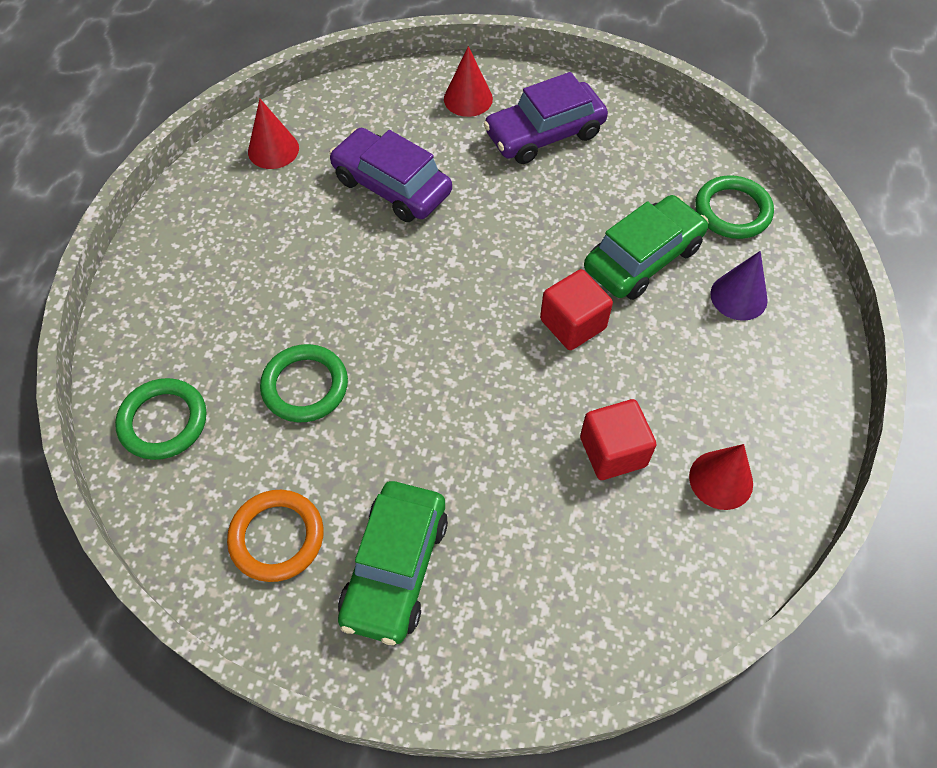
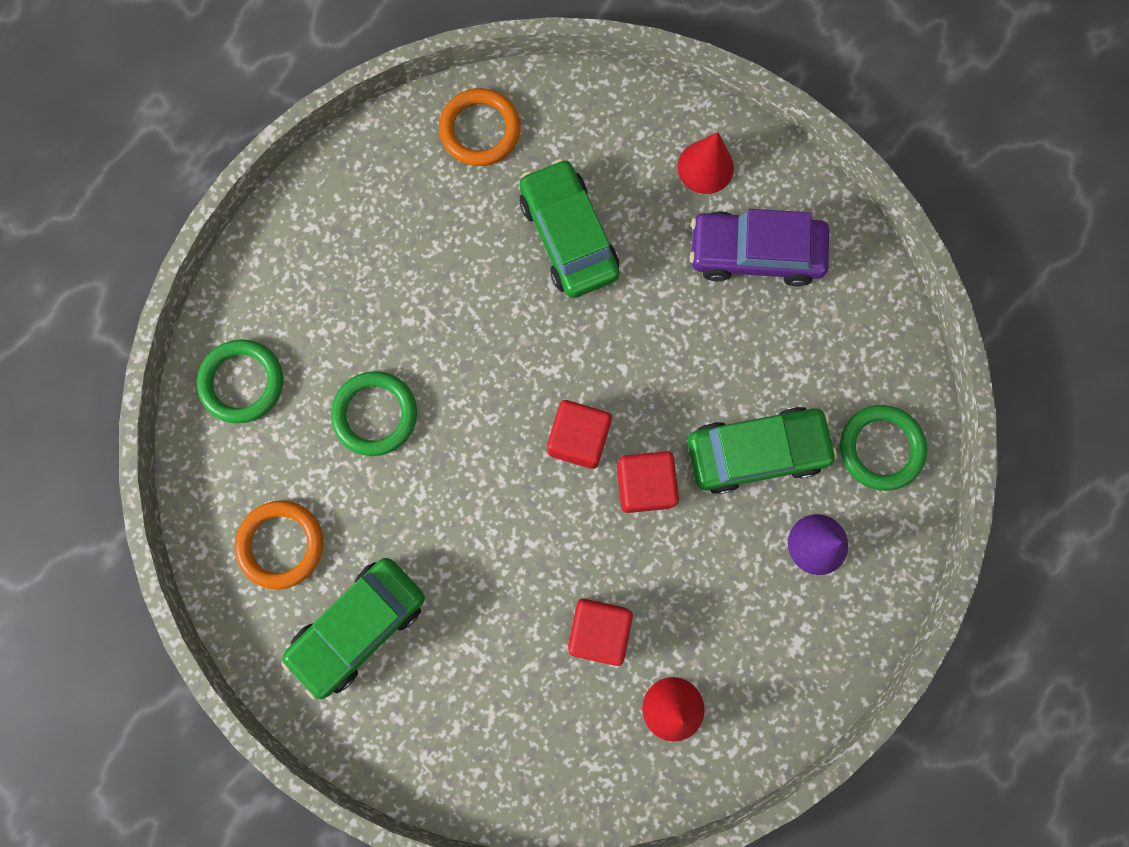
camera: 30 degrees right, 20 degrees up
(273, 149) = (480, 130): red cone -> orange ring
(391, 186) = (568, 236): purple car -> green car
(495, 318) = (578, 438): none -> red cube

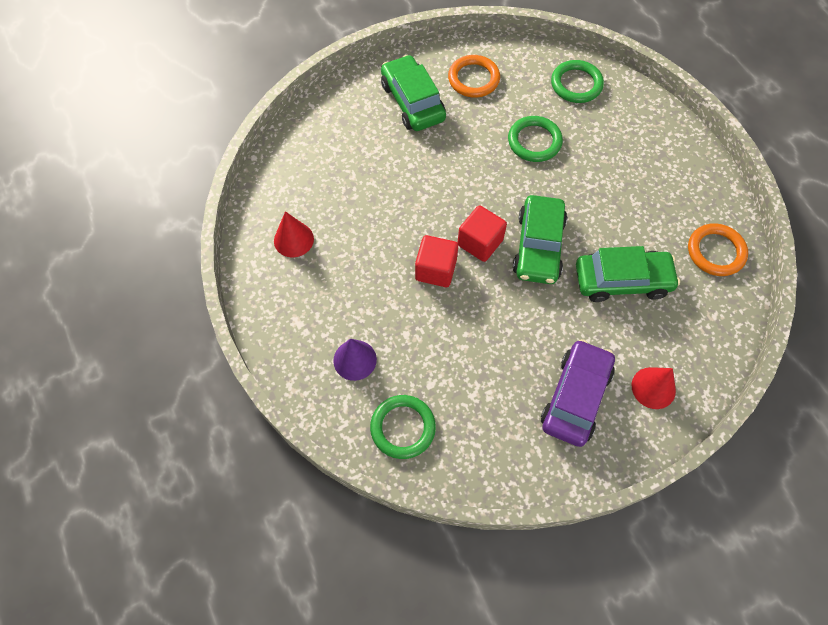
camera: 110 degrees right, 15 degrees down
(598, 629) = (358, 216): red cube -> none
(756, 451) = (432, 344): green car -> green car (538, 246)

